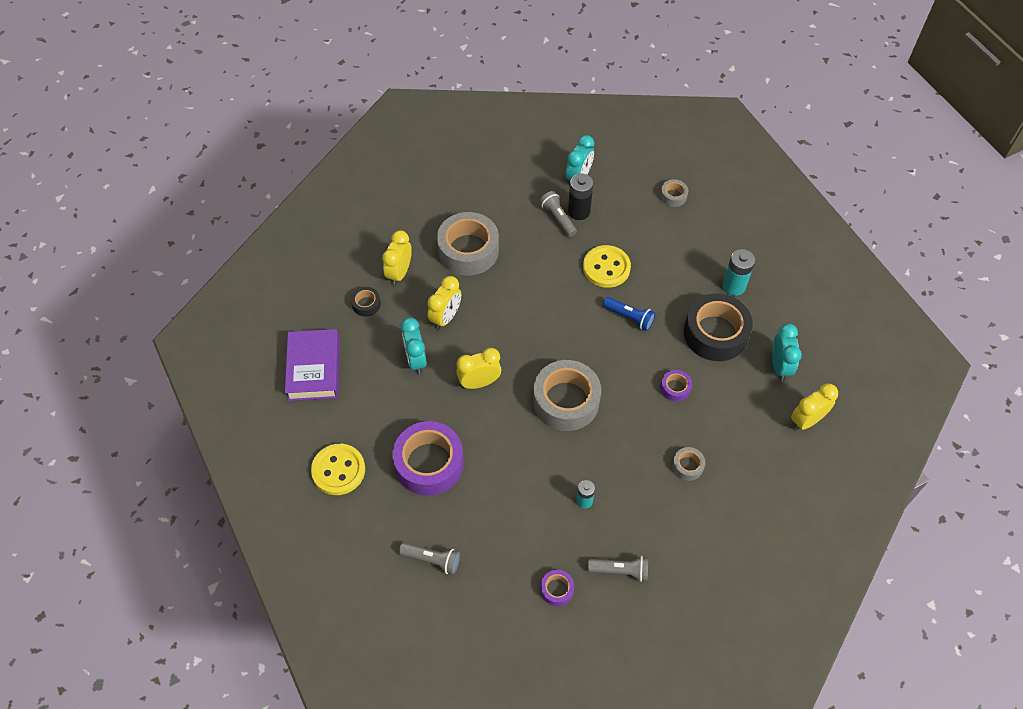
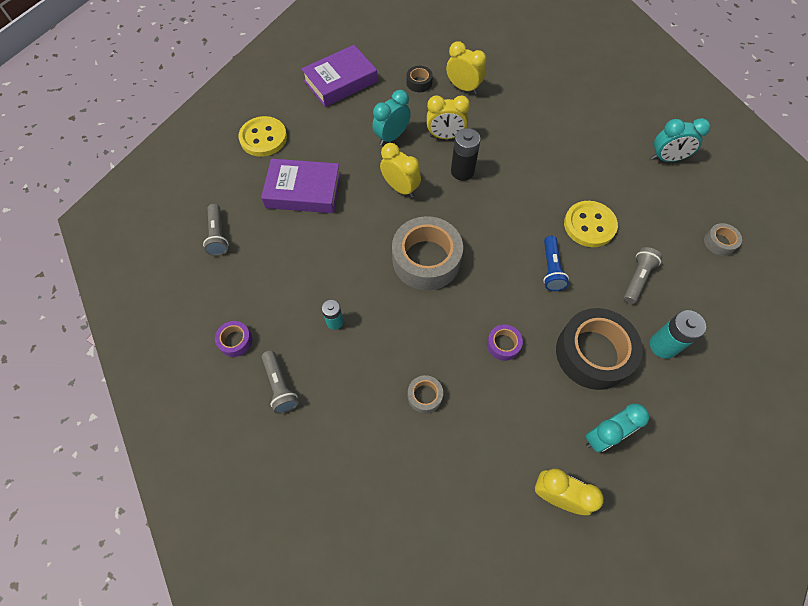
camera: 60 degrees right, 5 degrees up
(399, 273) = (463, 88): yellow clock -> yellow clock turned 45 degrees clockwise
(429, 463) = (303, 191): purple tape -> purple book
(468, 250) = (521, 119): grey tape -> none
(558, 218) = (609, 164): grey flashlight -> grey flashlight (637, 279)
(579, 211) = (631, 176): black battery -> black battery (462, 171)

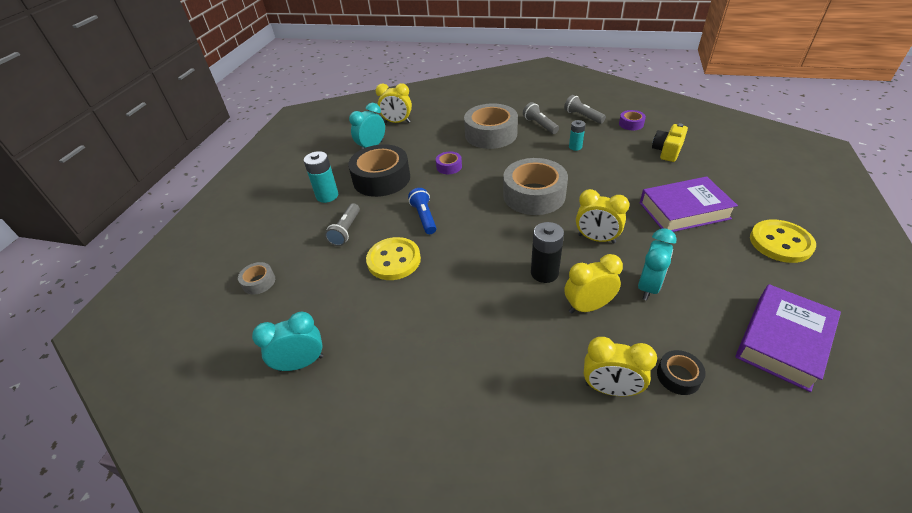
camera: 165 degrees right, 20 degrees down
(218, 235) = (714, 164): grey flashlight -> grey flashlight (540, 125)
(242, 273) = (667, 151): none -> yellow camera
(425, 396) = (491, 134): grey tape -> grey tape, size x2.21

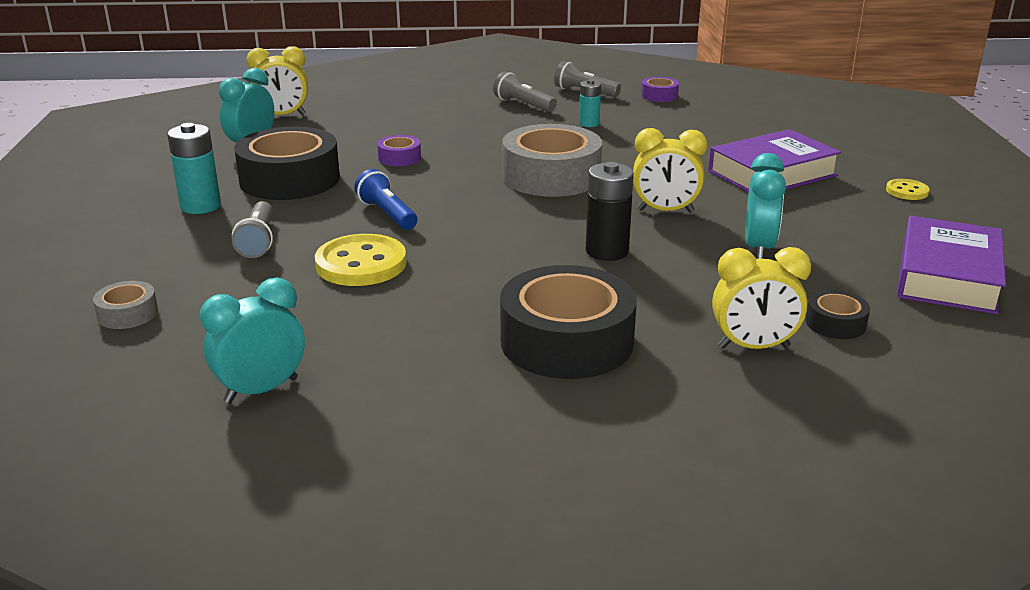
camera: 20 degrees left, 15 degrees down
(489, 356) = (566, 341): none -> black tape
(491, 134) = (450, 119): grey tape -> none
(588, 306) = (685, 276): yellow clock -> none
(667, 151) = (723, 119): yellow camera -> none
(780, 243) = (907, 191): yellow button -> yellow button, size x0.52

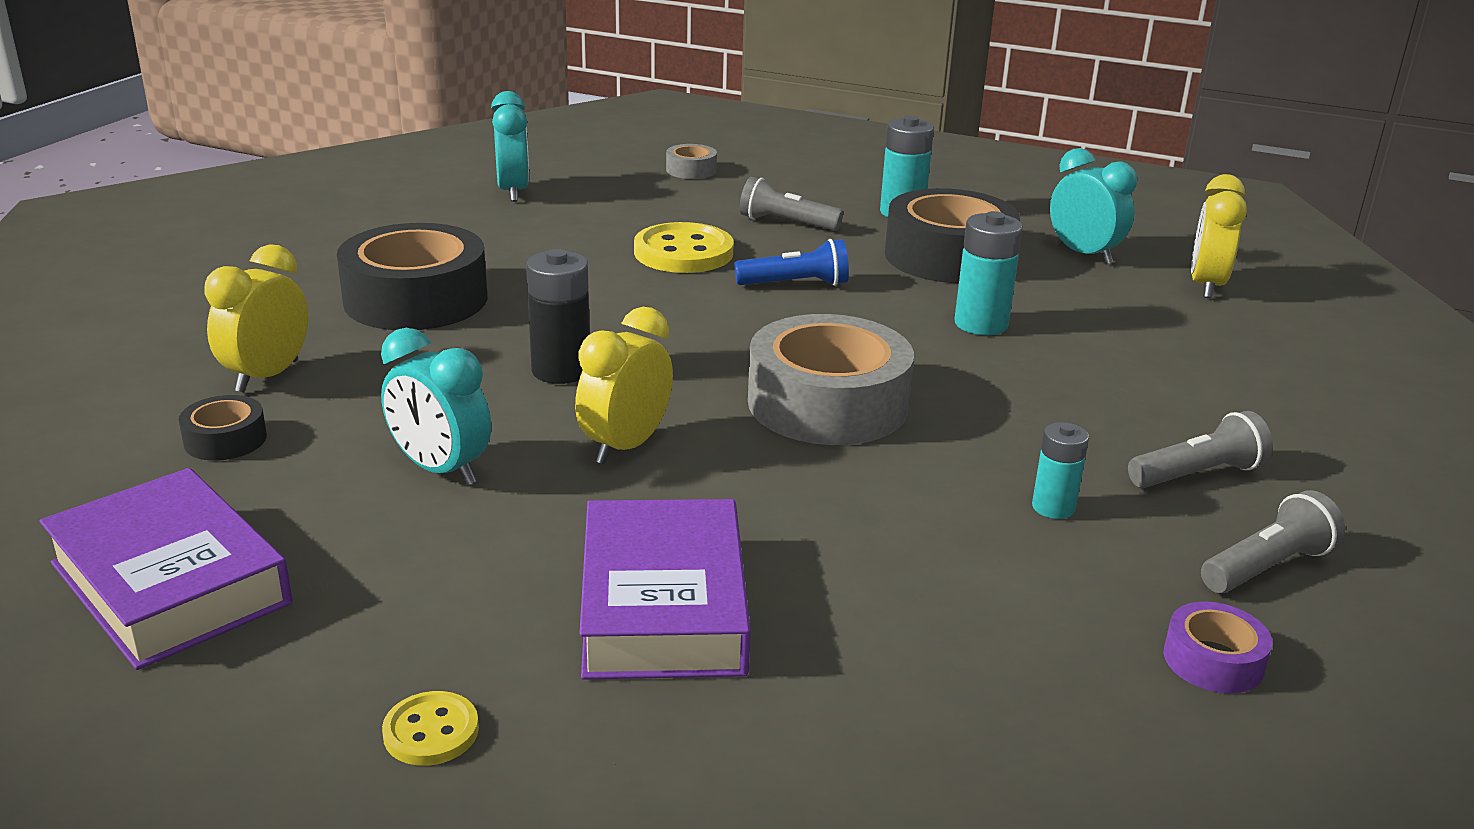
camera: 115 degrees right, 0 degrees up
(399, 158) = (981, 324): purple tape -> turquoise battery

